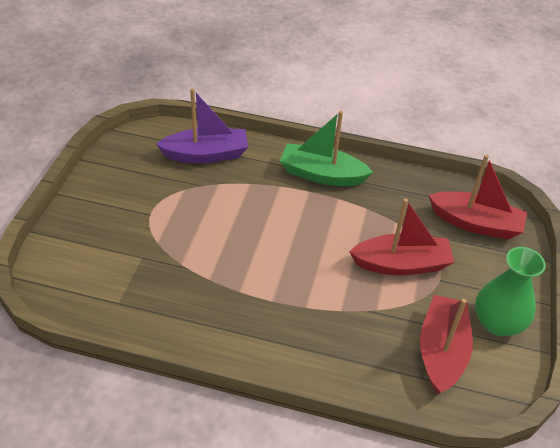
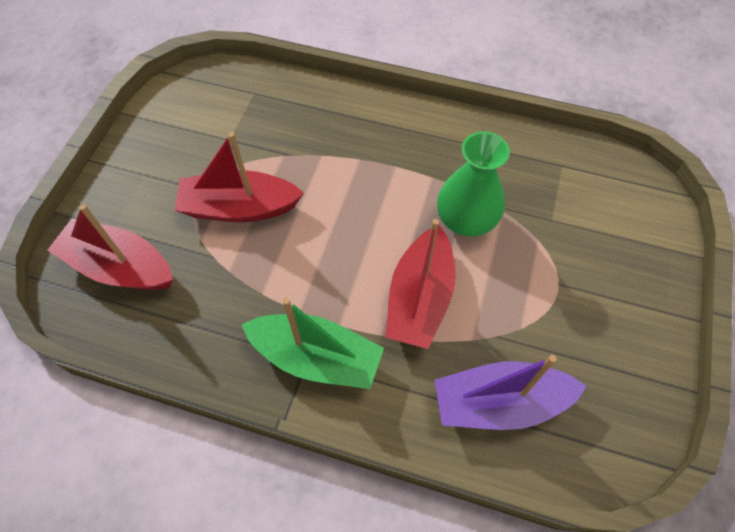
camera: 175 degrees left, 15 degrees up
(441, 351) = (228, 114): red boat -> red boat (419, 298)
(497, 322) = (158, 140): green vase -> green vase (466, 220)

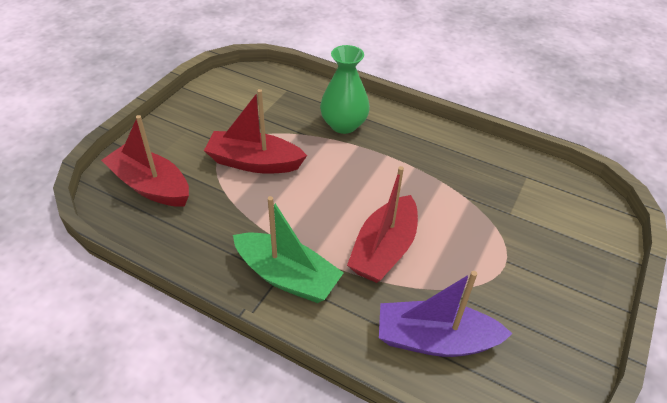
camera: 10 degrees right, 15 degrees down
(466, 220) = (436, 201): green vase -> green vase (343, 125)

